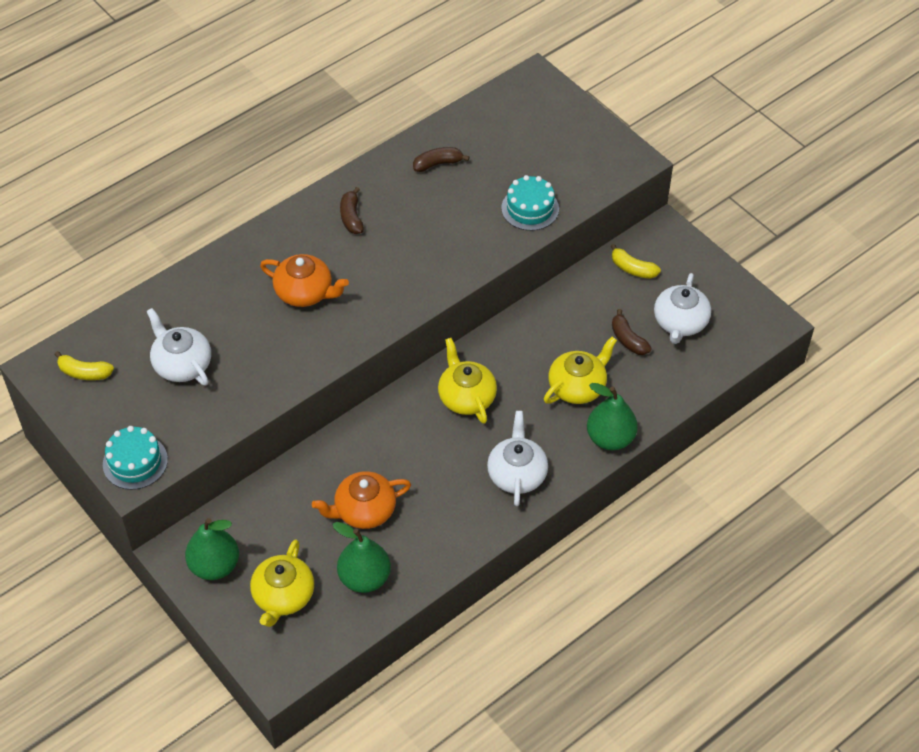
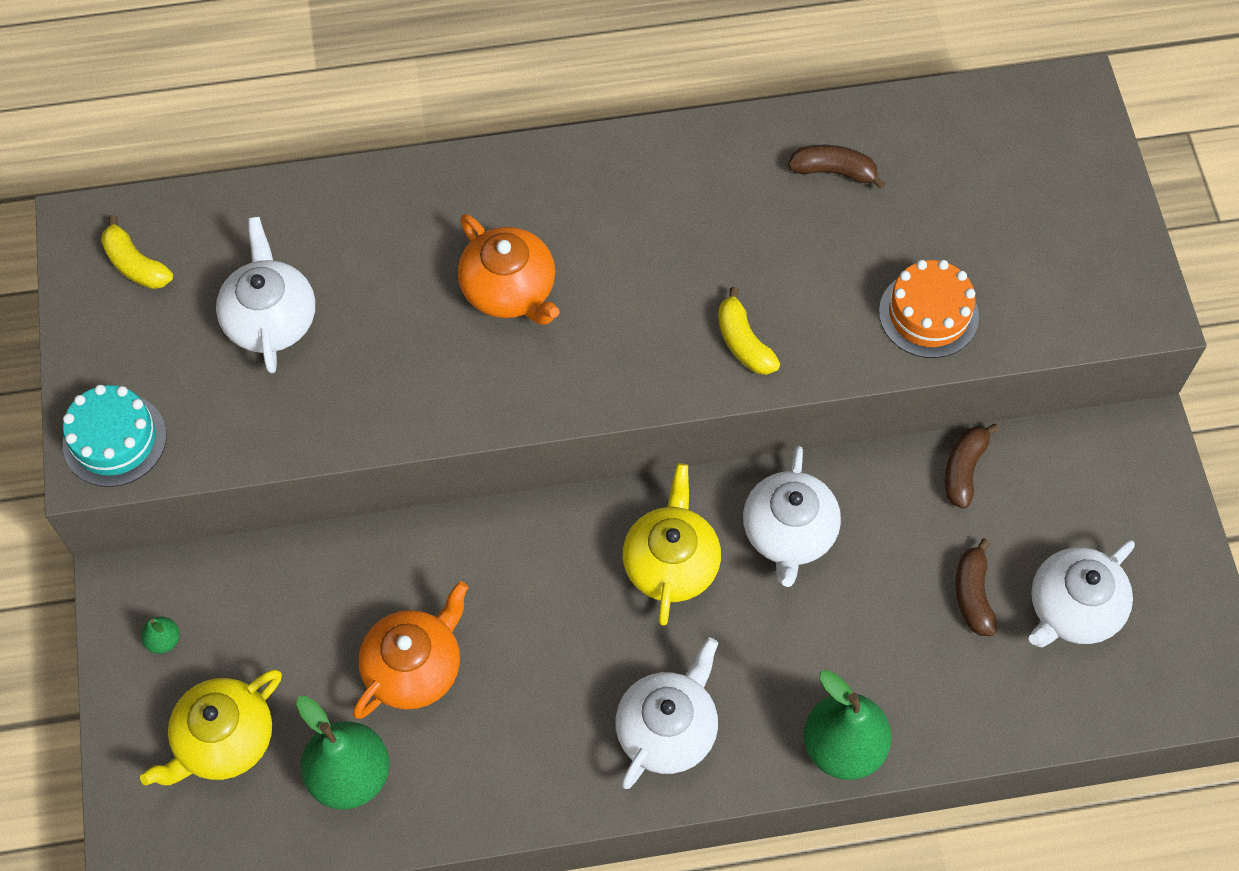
camera: 30 degrees right, 10 degrees up
(215, 566) = (164, 640): green pear -> green pear, size x0.45
(351, 217) = (652, 199): brown banana -> brown banana (963, 470)
(364, 510) = (414, 667): orange teapot -> orange teapot turned 120 degrees clockwise
(517, 354) = (789, 533): none -> white teapot
(530, 208) = (928, 314): turquoise cake -> orange cake
(578, 387) = (847, 633): yellow teapot -> none
(632, 269) = (1054, 479): yellow banana -> yellow banana (743, 342)

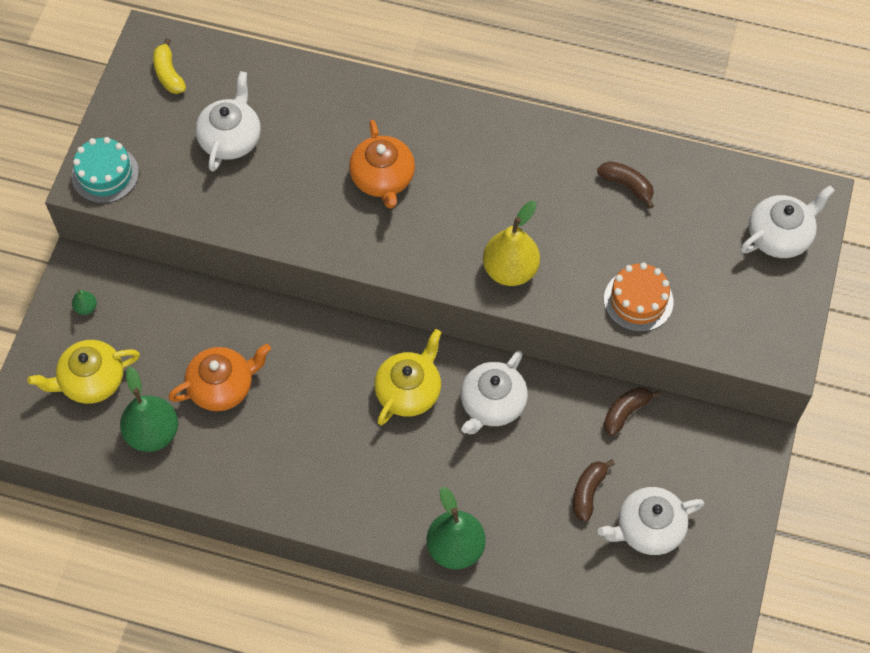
camera: 25 degrees right, 0 degrees up
(667, 729) = (354, 489): white teapot -> white teapot (780, 235)
(743, 342) = (510, 270): yellow banana -> yellow pear

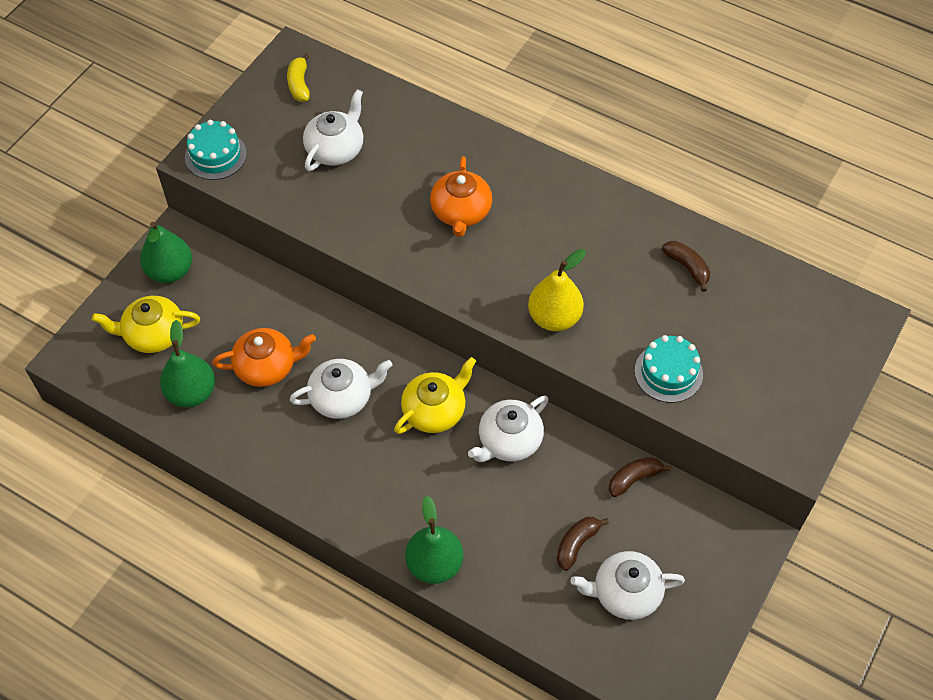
camera: 15 degrees right, 5 degrees down
(86, 307) = (170, 271): green pear -> green pear, size x2.24
(638, 300) = (668, 372): orange cake -> turquoise cake
(780, 235) = (823, 345): white teapot -> white teapot (342, 397)

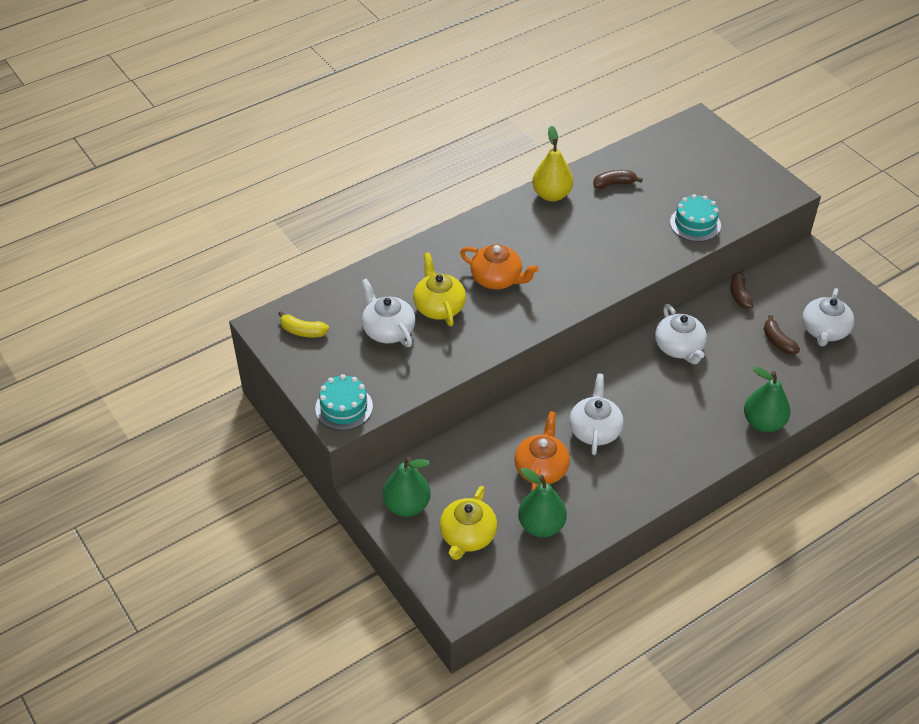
camera: 65 degrees left, 10 degrees down
(435, 410) = (634, 379): yellow teapot -> yellow teapot (439, 306)
(554, 317) = (621, 262): yellow pear -> yellow pear (551, 195)

